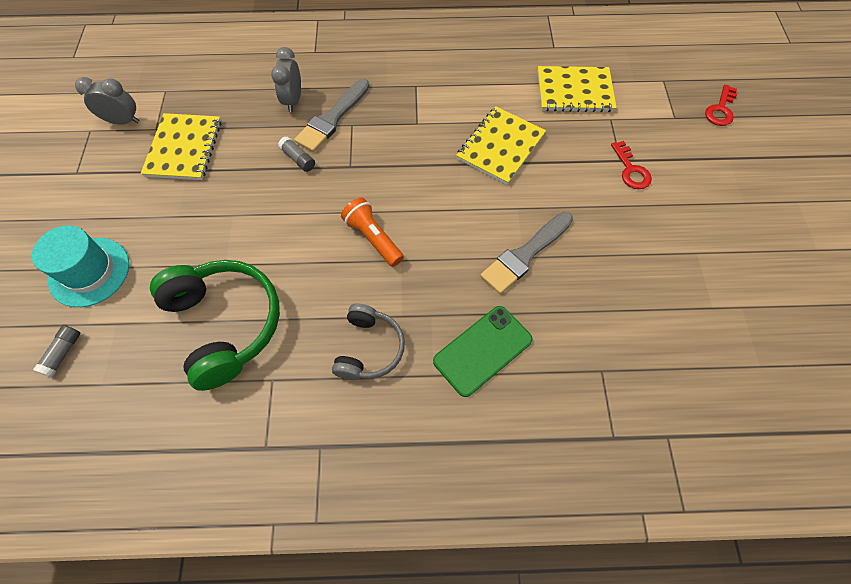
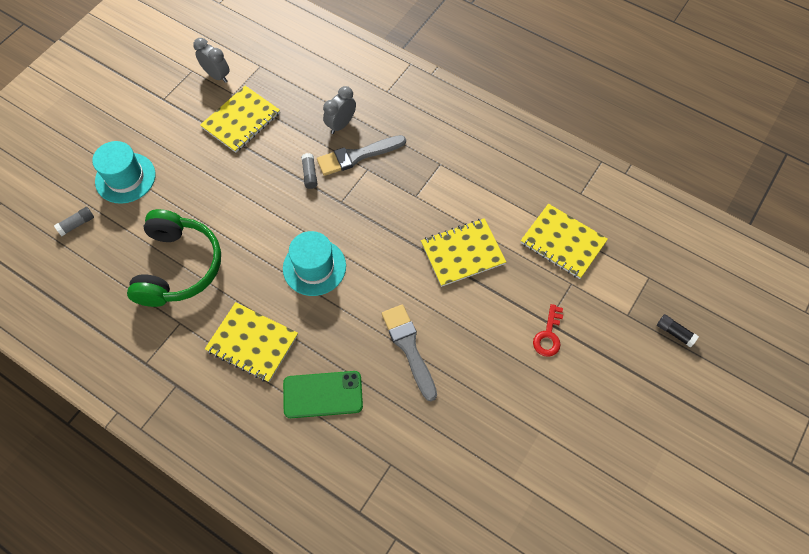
camera: 35 degrees right, 0 degrees up
(369, 348) = (252, 343): grey headphones -> yellow notebook
(373, 238) = (314, 267): orange flashlight -> turquoise hat
(525, 254) = (409, 348): grey brush -> grey brush turned 75 degrees clockwise
(720, 110) = (674, 333): red key -> black glue stick

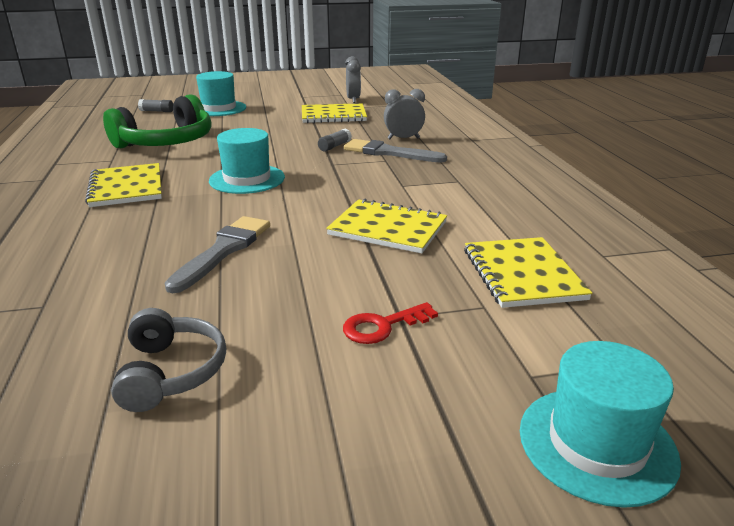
camera: 45 degrees right, 35 degrees down
(323, 394) = (103, 234): green phone -> none
(506, 439) = (171, 372): none -> grey headphones
(674, 333) = (597, 444): black glue stick -> turquoise hat

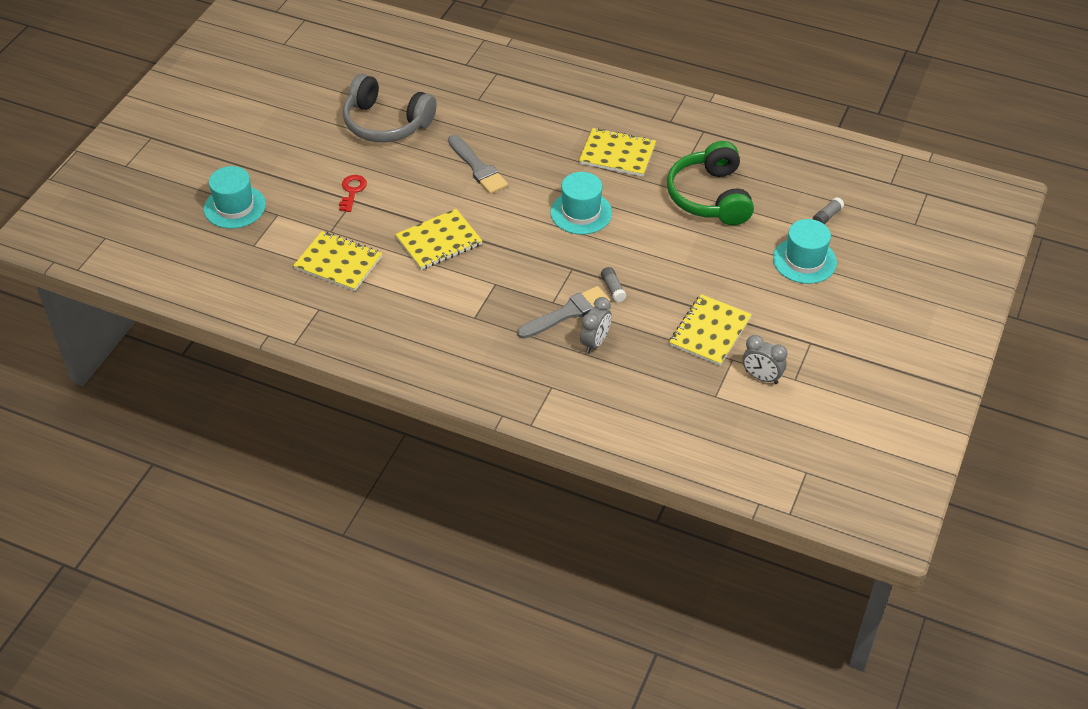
camera: 125 degrees right, 20 degrees up
(171, 372) = (386, 123): grey headphones -> grey headphones, size x1.69

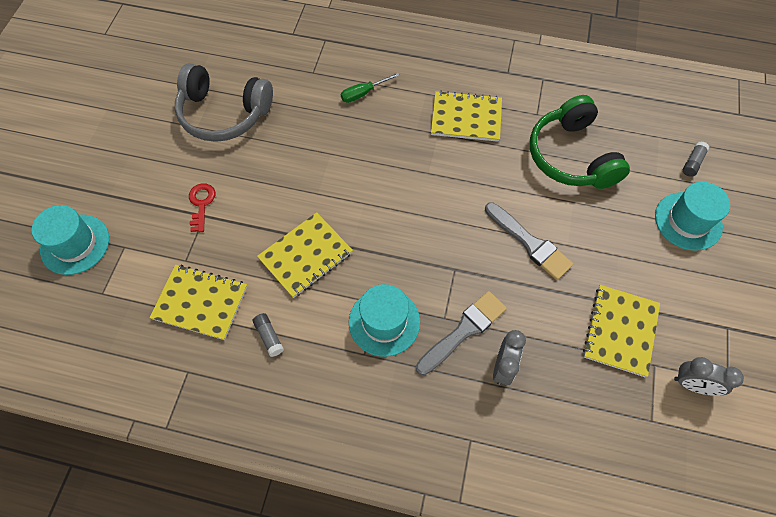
camera: 10 degrees left, 15 degrees up
(477, 167) = (328, 155): grey brush -> grey brush (529, 243)
(523, 122) = (363, 93): none -> green screwdriver
(581, 212) = (447, 195): turquoise hat -> turquoise hat (384, 322)
(613, 288) = (504, 289): grey glue stick -> grey glue stick (269, 336)

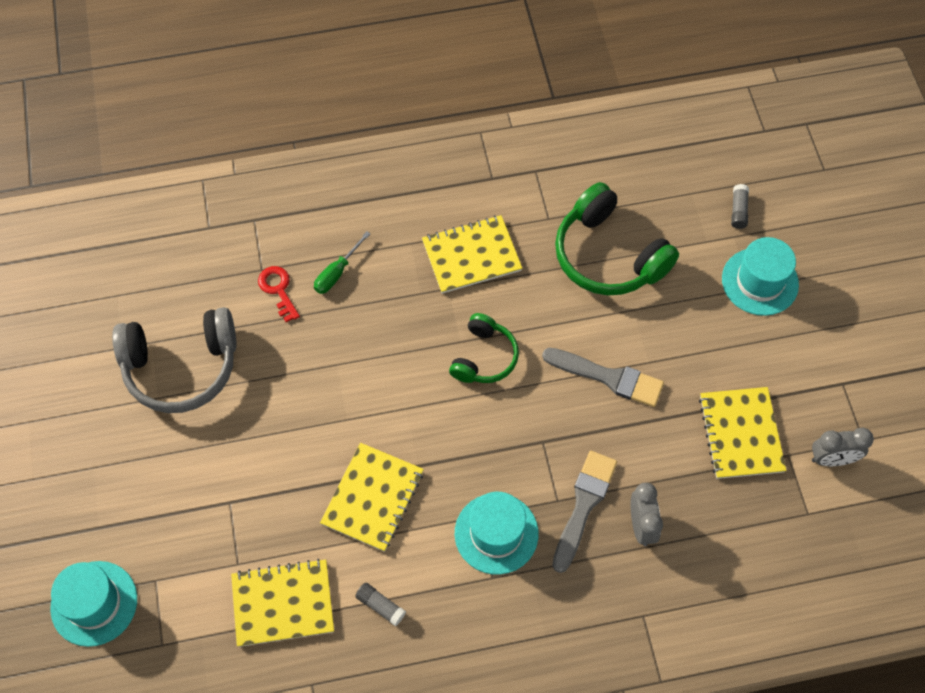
camera: 25 degrees left, 0 degrees up
(201, 204) = (218, 490): red key -> red key (278, 290)
(440, 191) = (484, 357): none -> green headphones

